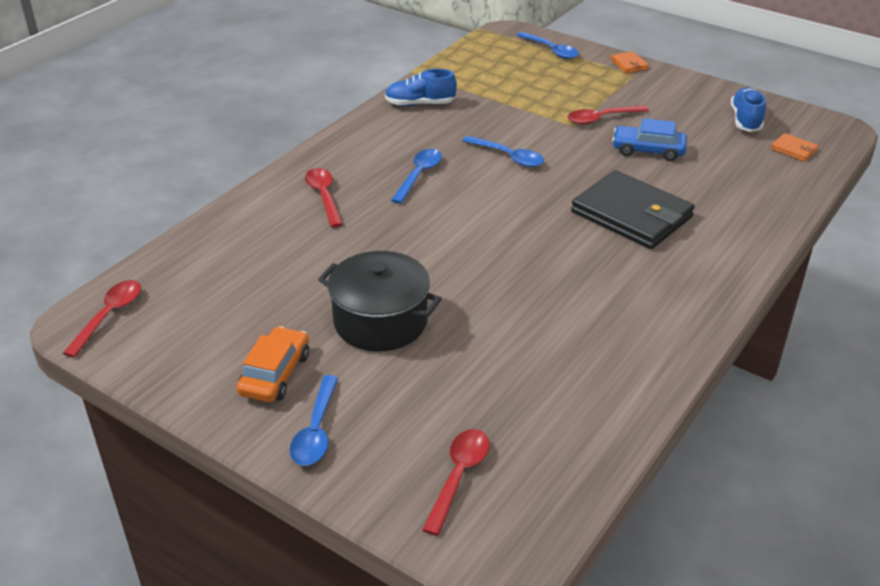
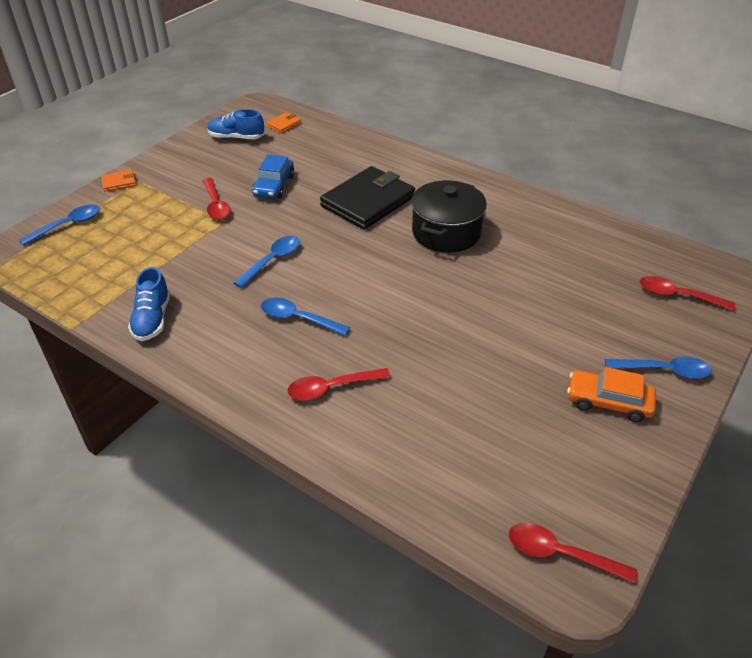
camera: 90 degrees left, 5 degrees up
(380, 321) = (525, 338): black pot -> black pot (446, 232)

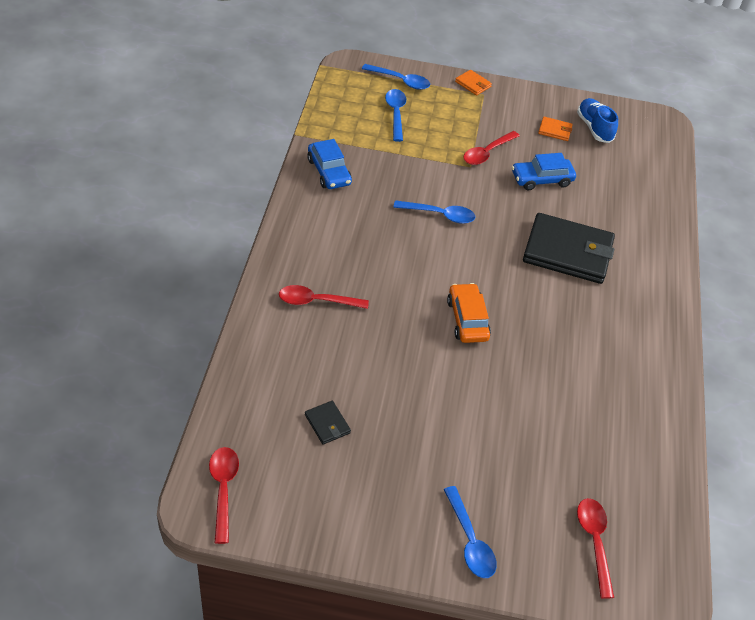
camera: 60 degrees right, 5 degrees up
(152, 319) = (329, 172): blue shoe -> blue car
(284, 124) = (644, 151): orange wallet -> orange wallet (555, 130)
(298, 318) = (380, 255): blue spoon -> blue spoon (395, 114)
(331, 388) = (316, 301): red spoon -> red spoon turned 45 degrees counterclockwise
(446, 232) = (562, 323): black pot -> none
(500, 431) = (327, 424): none -> black wallet
(608, 402) = (403, 499): orange car -> orange car (467, 319)

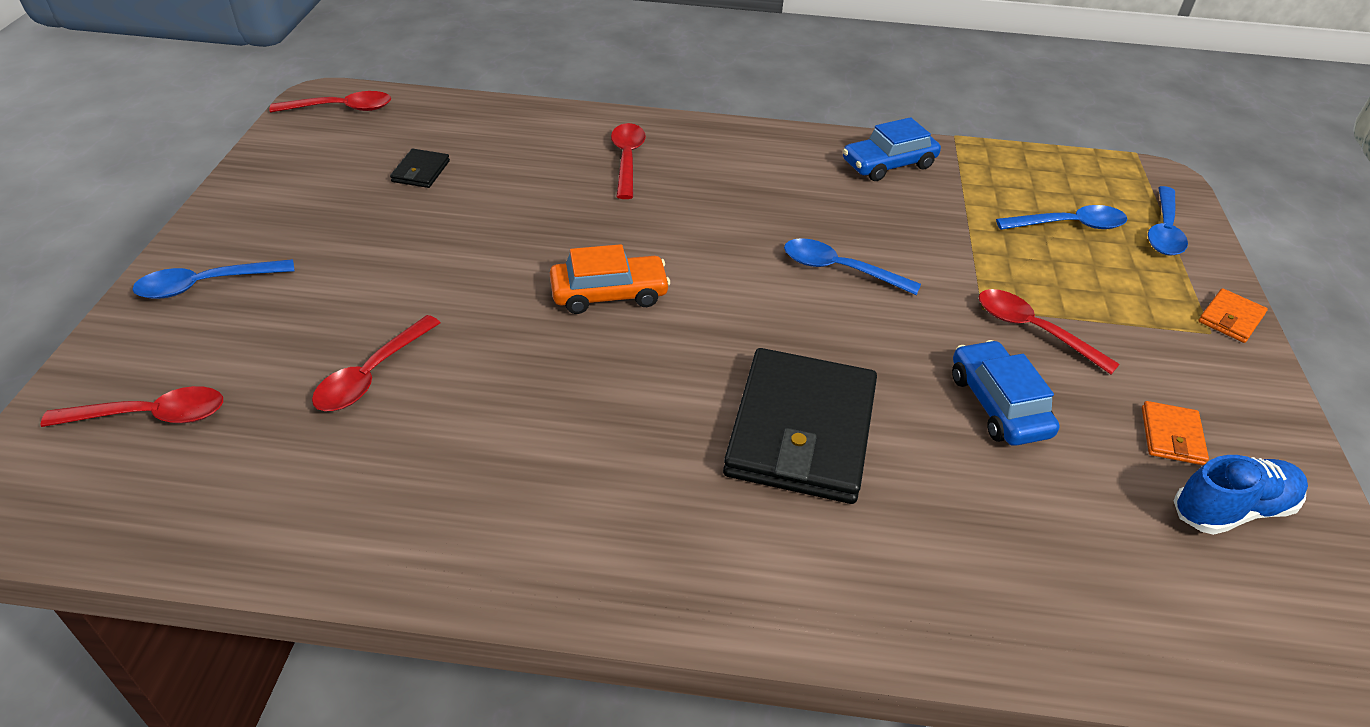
camera: 90 degrees right, 5 degrees down
(327, 424) = (421, 171): black wallet -> black wallet turned 45 degrees counterclockwise
(440, 215) = (839, 269): blue spoon -> blue spoon turned 105 degrees clockwise
(548, 433) = (372, 375): none -> red spoon

